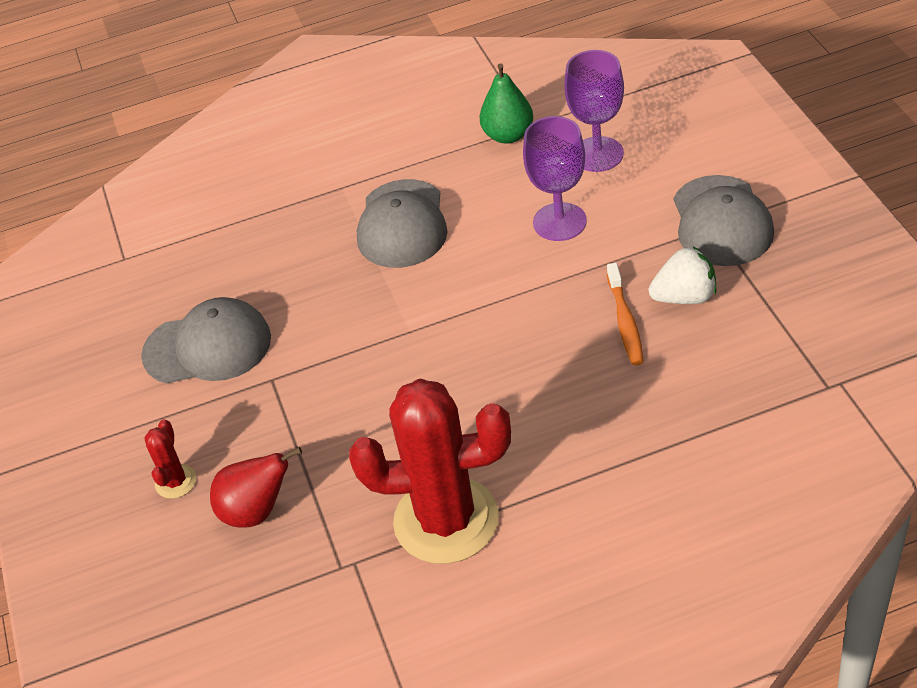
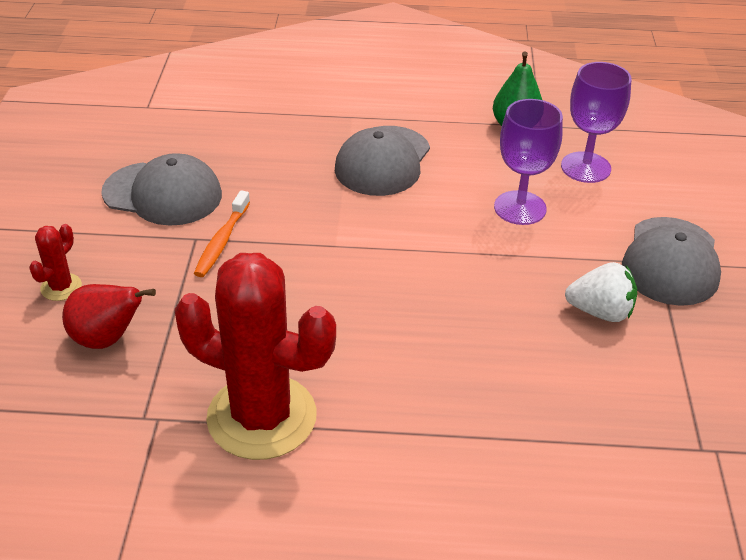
camera: 15 degrees right, 5 degrees down
(625, 322) = (531, 312): orange toothbrush -> orange toothbrush (221, 241)

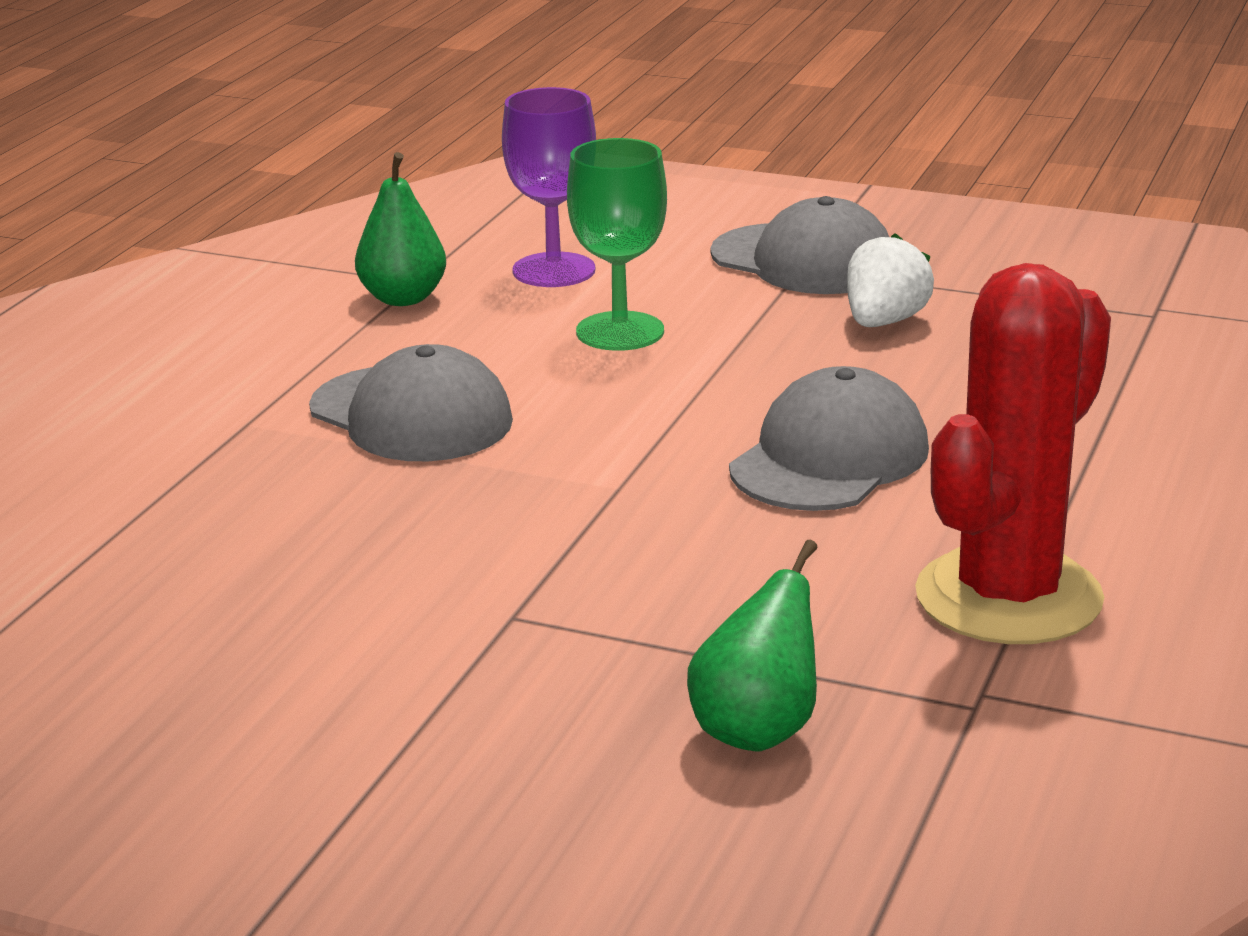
camera: 70 degrees left, 15 degrees down
(61, 287) = (575, 776): red cactus -> none
(107, 339) = (757, 730): red pear -> green pear
(163, 194) = (342, 639): grey cap -> grey cap (829, 458)
(221, 241) = (540, 589): orange toothbrush -> none
(520, 208) = (620, 332): purple goblet -> green goblet

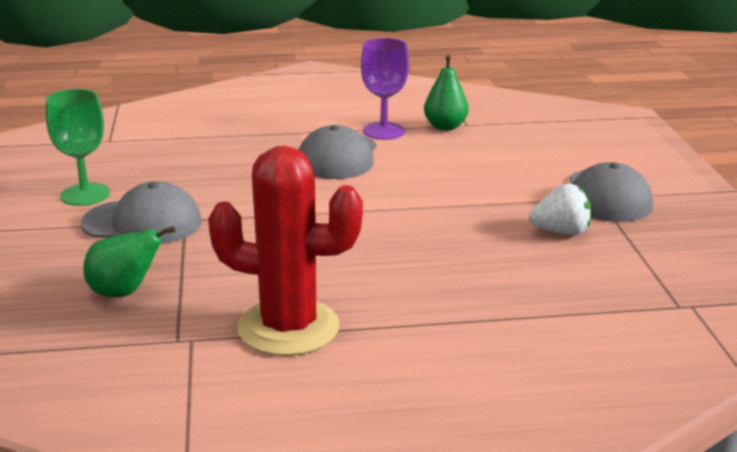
camera: 60 degrees right, 0 degrees up
(554, 270) = (514, 146): purple goblet -> purple goblet (383, 131)
(620, 332) = (468, 175): green goblet -> green goblet (85, 195)
(829, 458) = (390, 252): grey cap -> grey cap (142, 222)

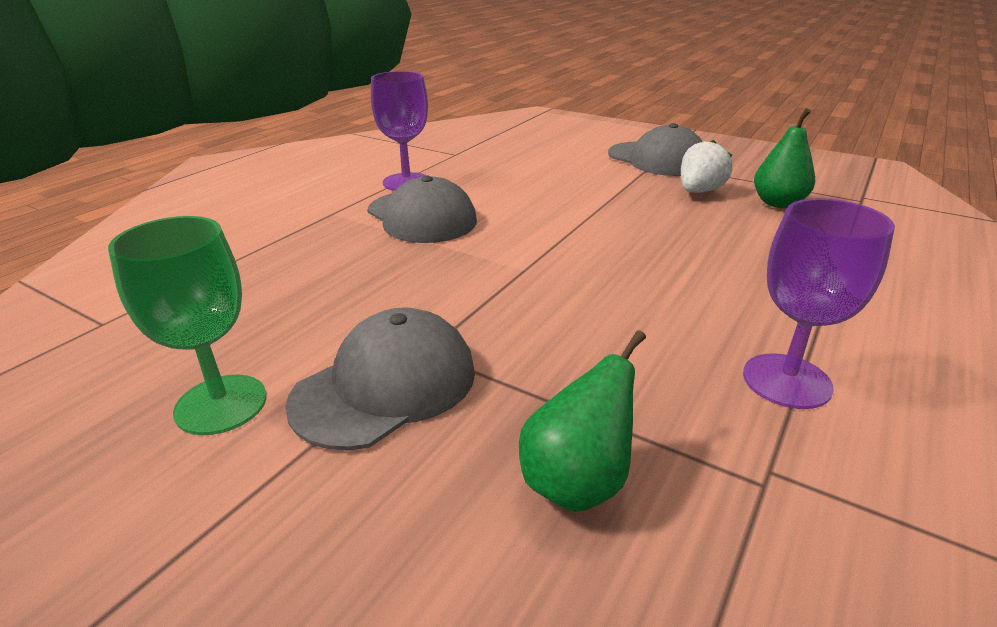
camera: 50 degrees left, 5 degrees up
(288, 328) = (786, 381): red cactus -> purple goblet
(445, 127) = (445, 161): green pear -> green pear (778, 203)

